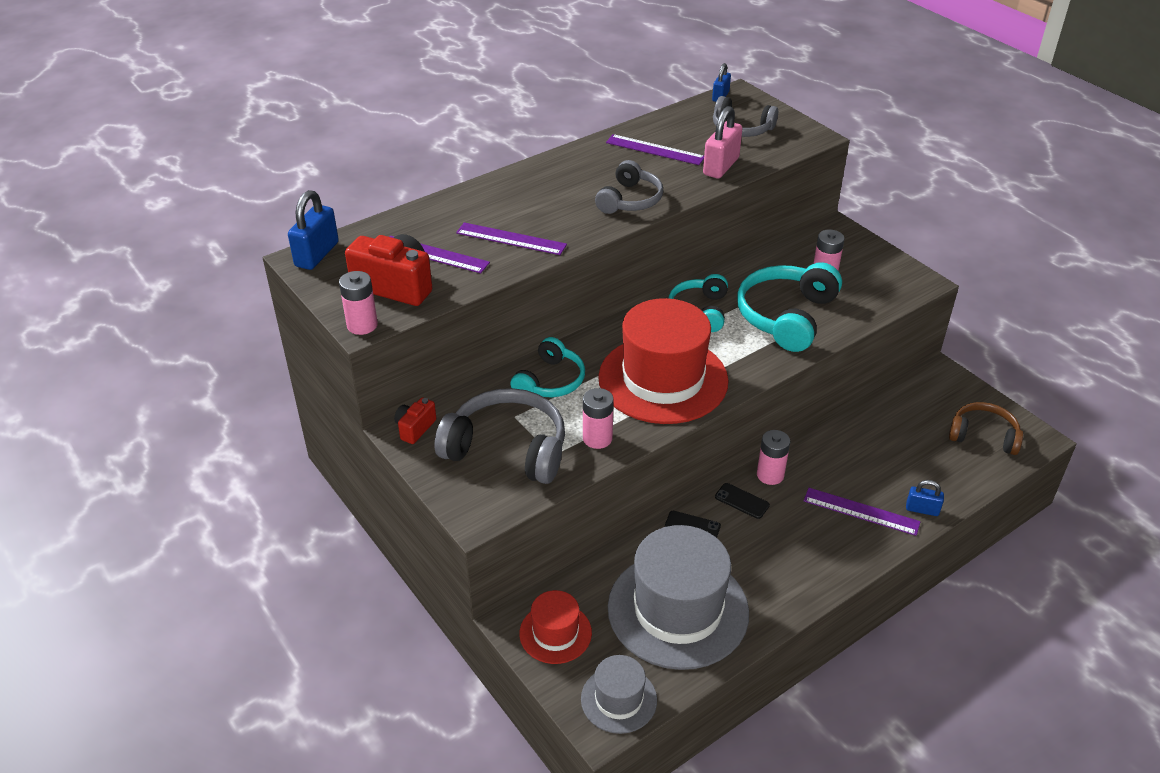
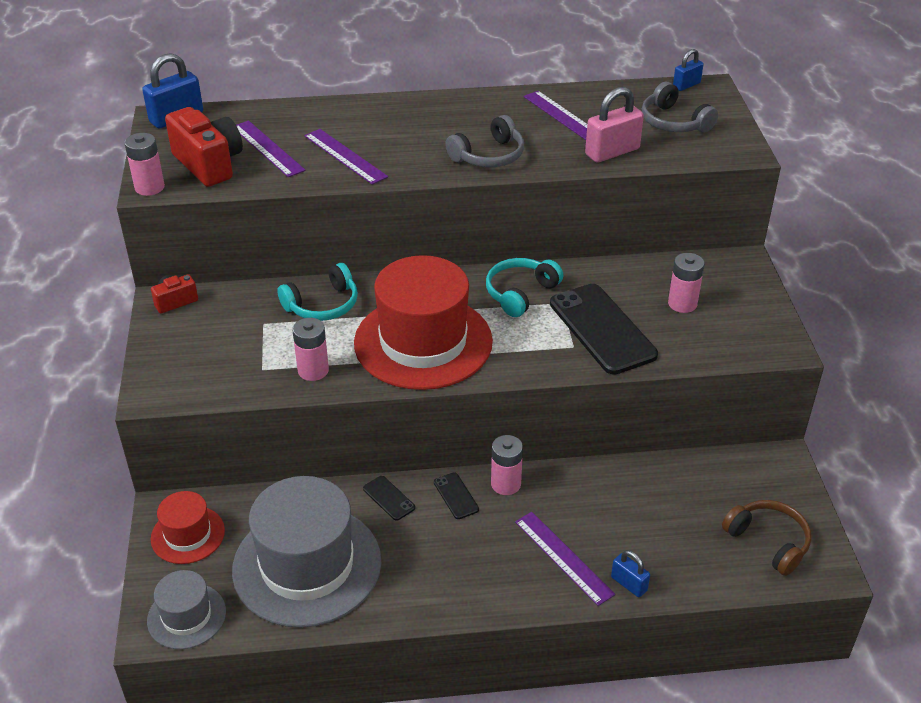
camera: 30 degrees right, 0 degrees up
(507, 449) = (230, 348): grey headphones -> none
(786, 316) = (602, 329): turquoise headphones -> black phone

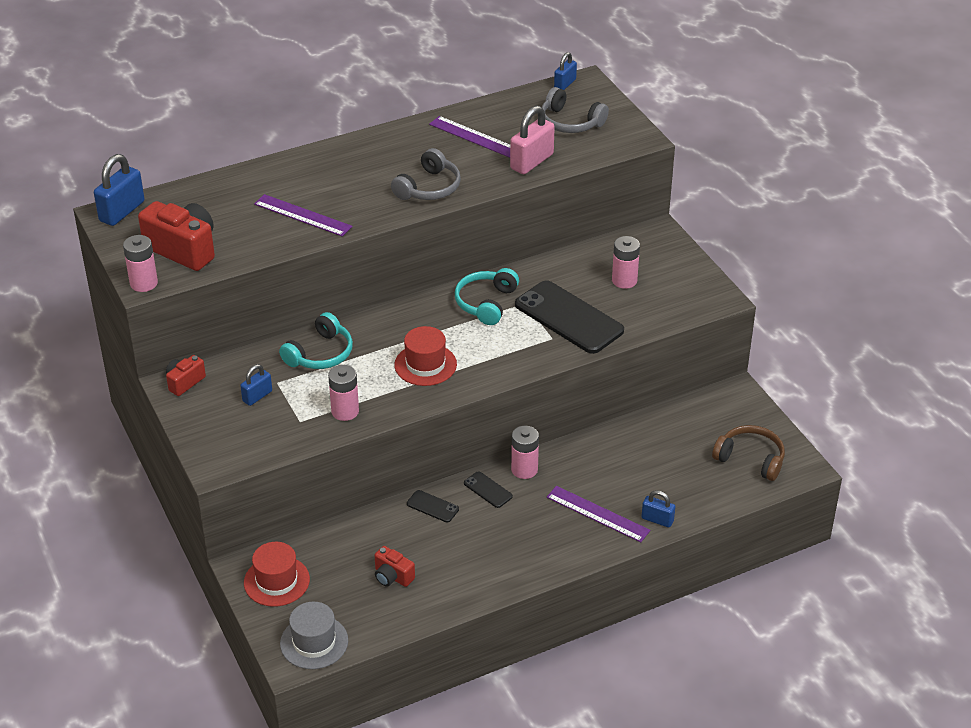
camera: 20 degrees left, 0 degrees up
(235, 332) = (257, 396): none -> blue padlock
(267, 148) = (227, 223): purple ruler -> none
(307, 565) = (392, 576): grey hat -> red camera
(423, 342) = (425, 365): red hat -> red hat, size x0.50

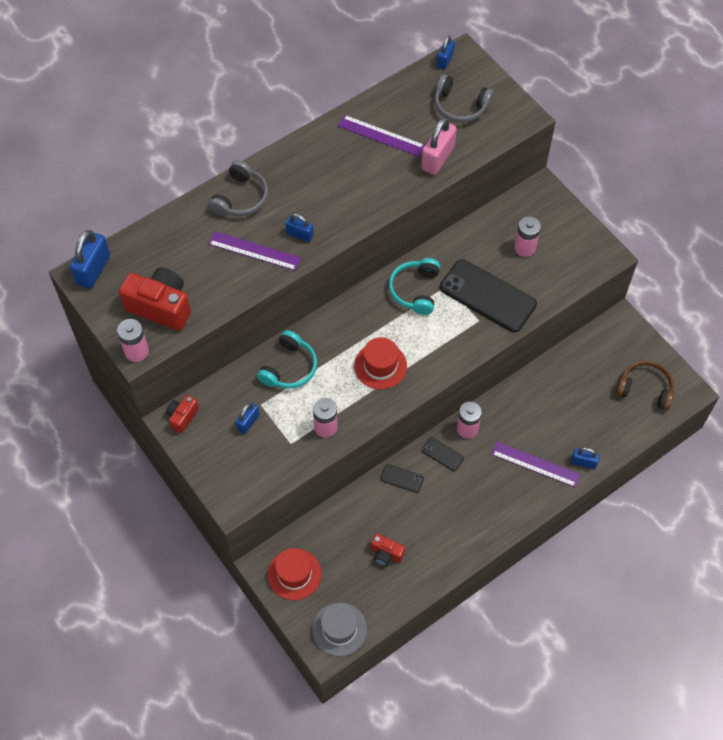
camera: 10 degrees left, 20 degrees up
(357, 207) = (299, 235): none -> blue padlock
(428, 188) = (356, 202): grey headphones -> grey headphones (240, 198)

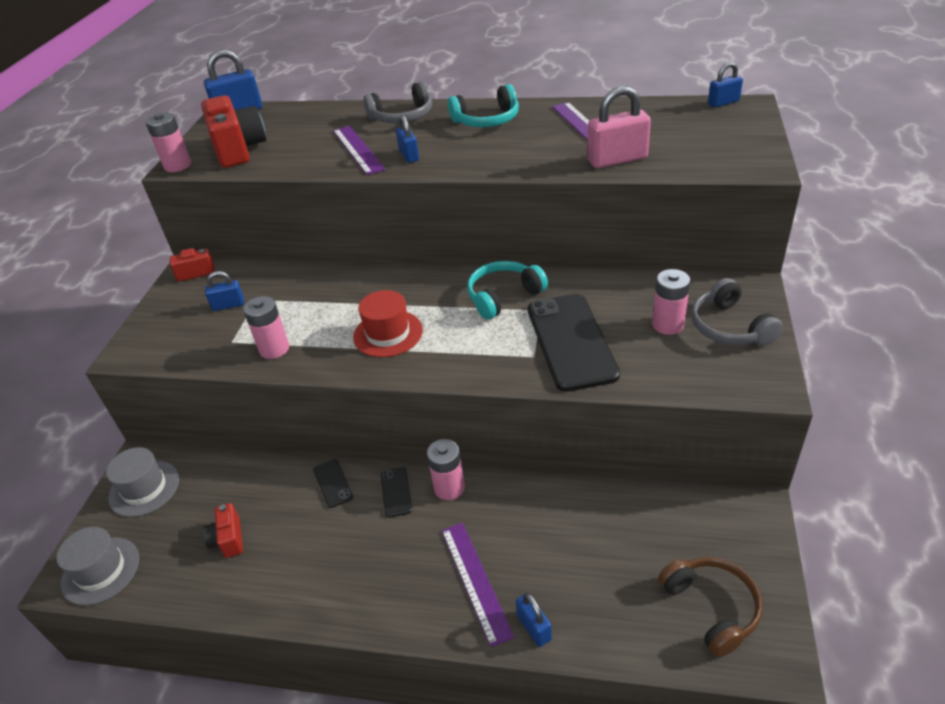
camera: 50 degrees right, 20 degrees down
(289, 367) = (316, 288): turquoise headphones -> turquoise headphones (487, 120)
(294, 574) = (144, 488): red hat -> grey hat
(460, 106) = (695, 135): grey headphones -> grey headphones (730, 327)

